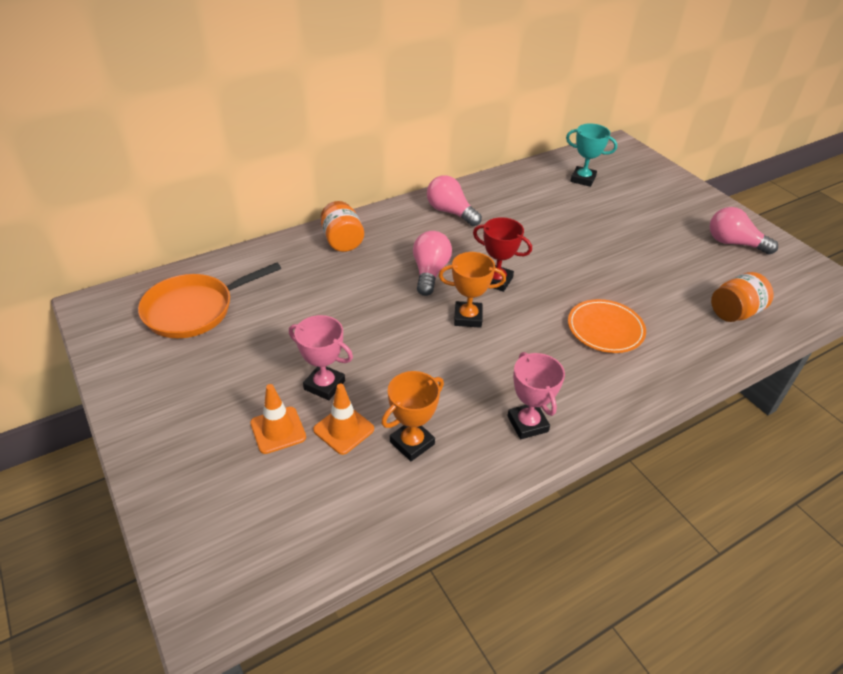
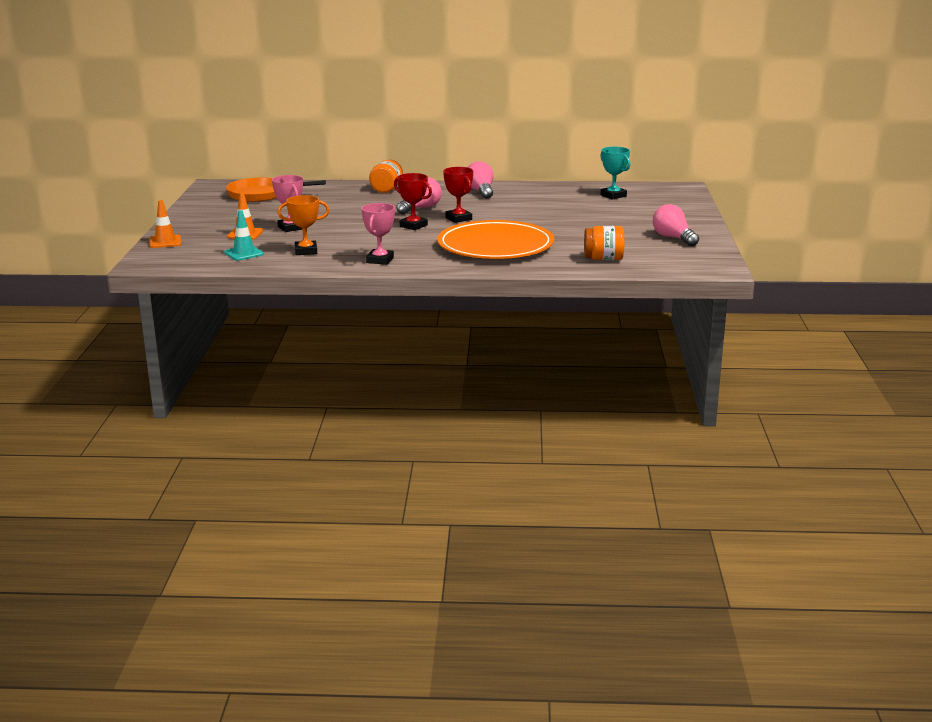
camera: 35 degrees right, 20 degrees down
(334, 491) = (244, 253): none -> turquoise traffic cone
(343, 429) = (278, 240): orange traffic cone -> orange traffic cone (165, 242)
(468, 317) = (413, 226): orange trophy -> red trophy
(605, 328) = (495, 246): orange plate -> orange plate, size x1.95

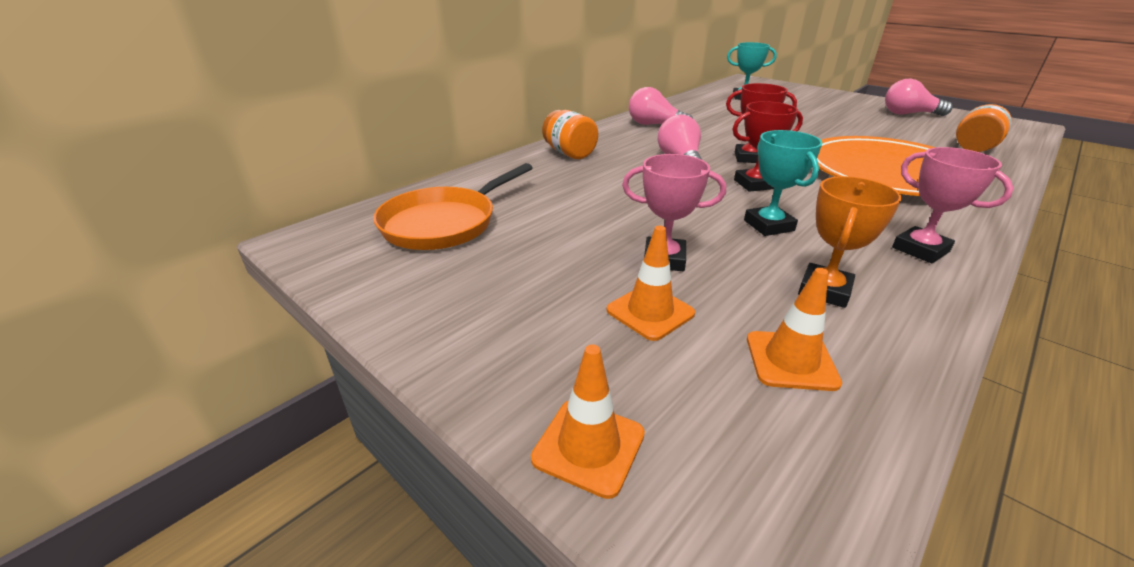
camera: 50 degrees left, 10 degrees up
(244, 253) = (791, 360): turquoise traffic cone -> orange traffic cone
(359, 236) = (768, 225): none -> turquoise trophy

